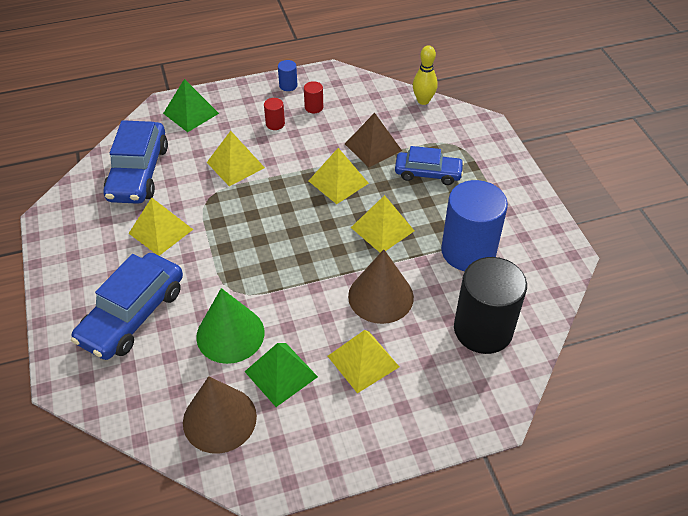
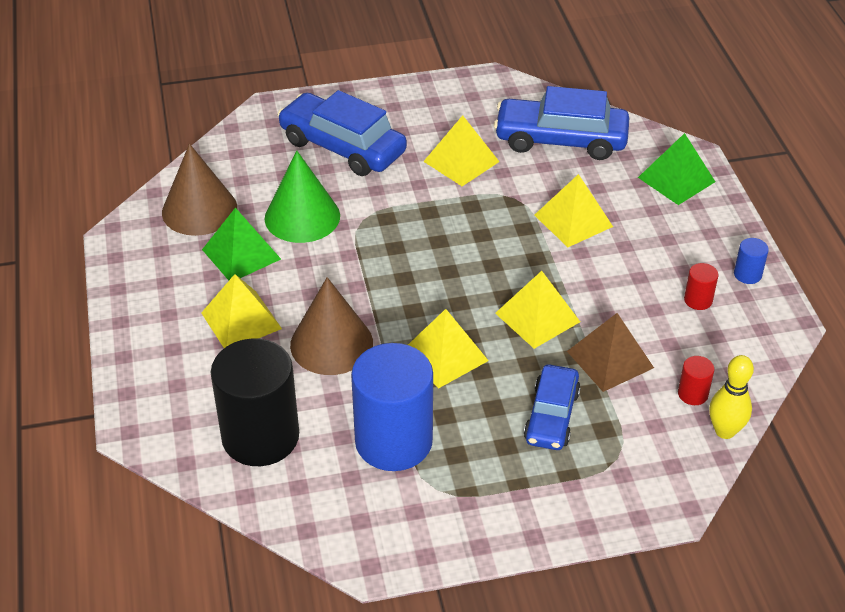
camera: 95 degrees right, 5 degrees down
(275, 124) = (658, 259): red cylinder -> red cylinder (692, 394)

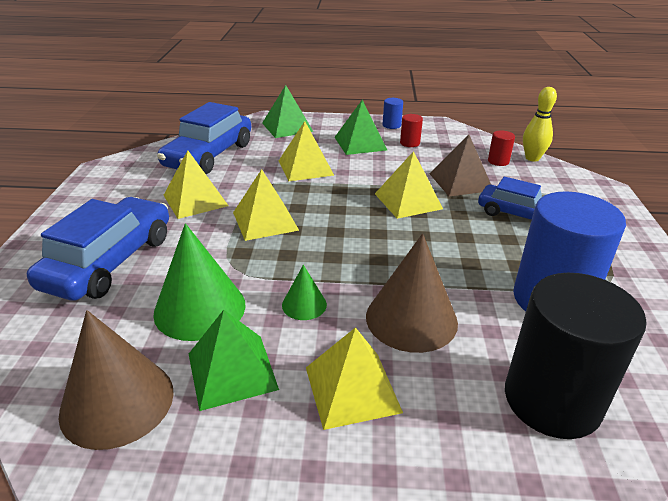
camera: 75 degrees left, 10 degrees down
(327, 274) = (304, 304): none -> green cone
(342, 147) = (110, 261): blue car -> blue car turned 150 degrees clockwise
(445, 355) = (442, 251): yellow pyramid -> yellow pyramid (265, 221)
(668, 254) = (360, 143): none -> green pyramid

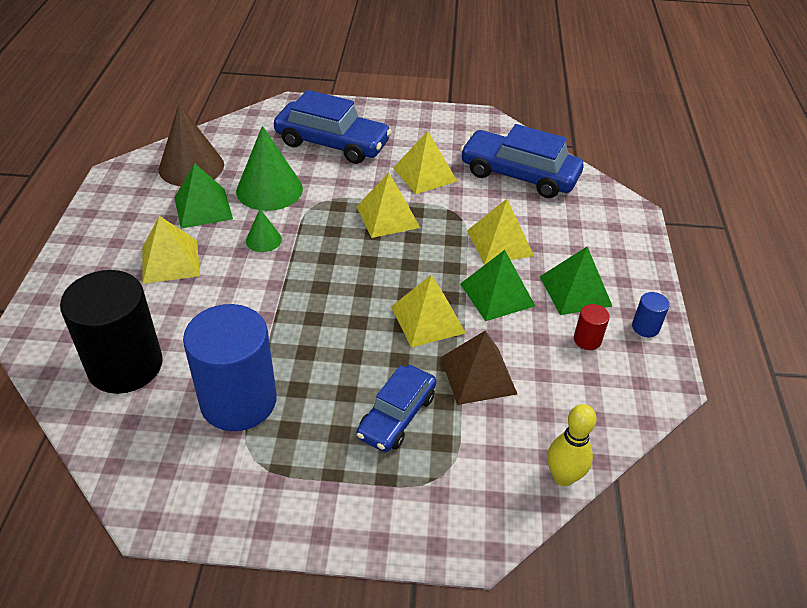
camera: 90 degrees right, 10 degrees up
(287, 127) = (610, 228): green pyramid -> green pyramid (497, 294)
(411, 319) = (234, 299): brown cone -> none
(498, 161) = (545, 430): red cylinder -> none

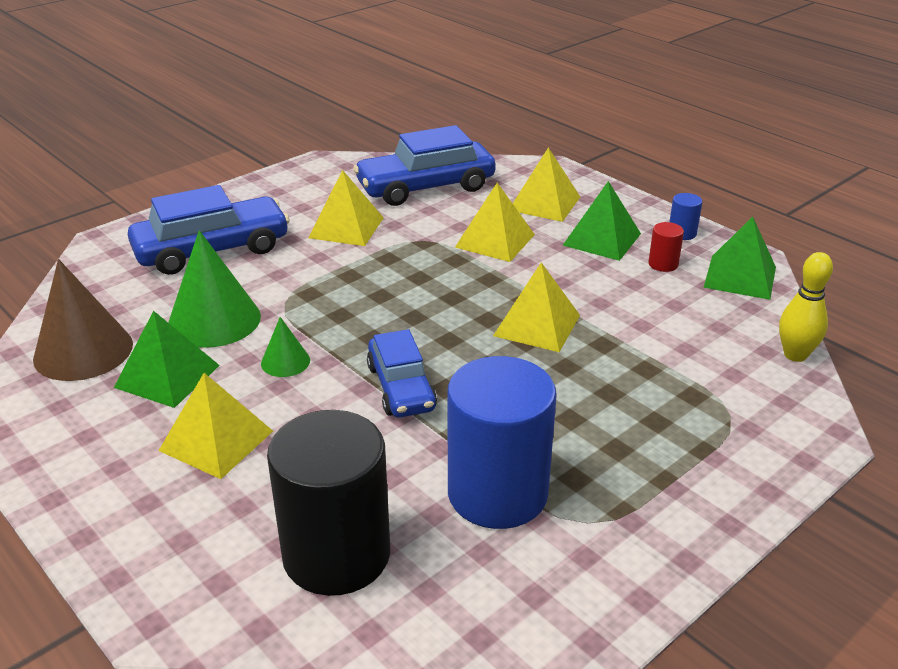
camera: 45 degrees left, 10 degrees down
(388, 217) = (371, 275): yellow pyramid -> yellow pyramid (544, 203)
(397, 416) = (634, 404): blue car -> blue car (401, 387)
(478, 375) = (637, 335): brown pyramid -> none
(497, 294) = (555, 275): green pyramid -> green pyramid (740, 277)

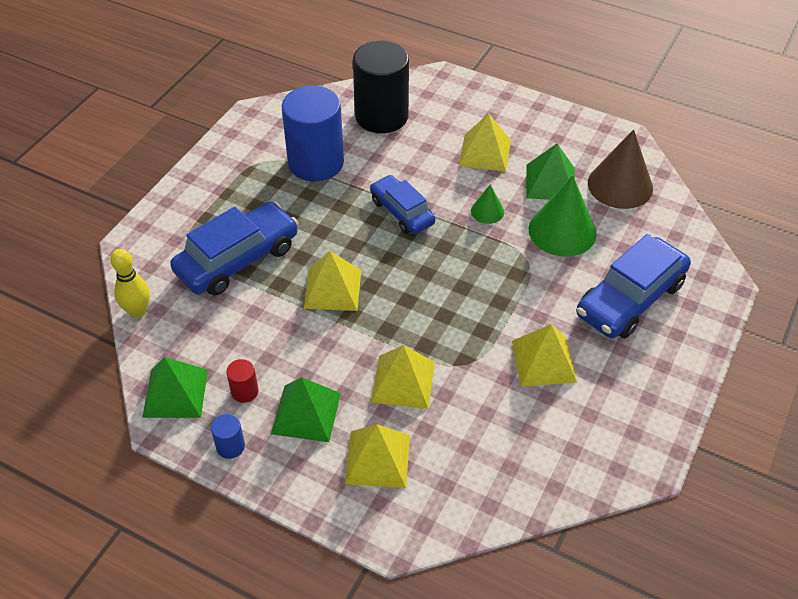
camera: 160 degrees right, 15 degrees up
(426, 187) = (510, 451): blue car -> blue car (237, 259)

